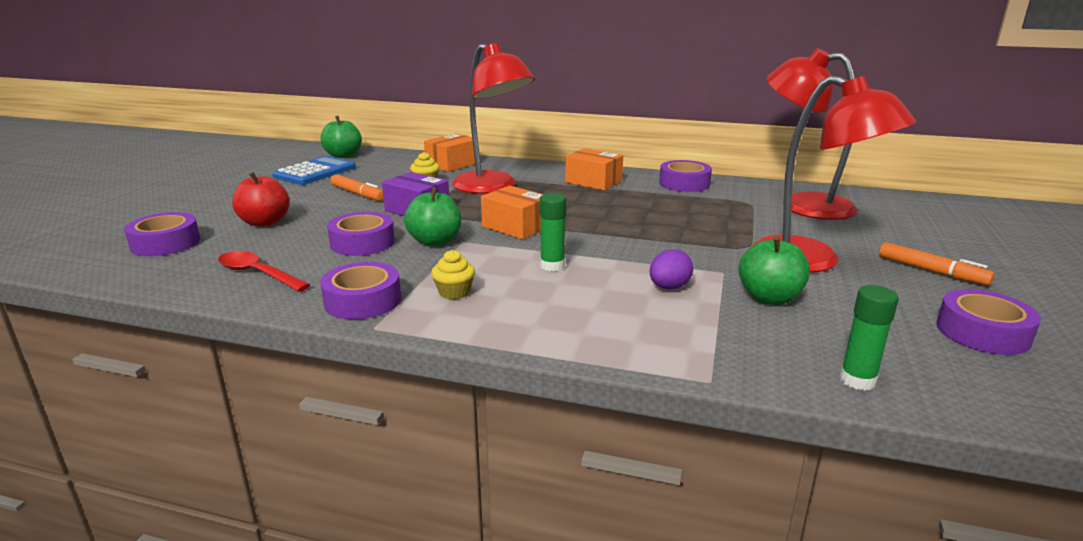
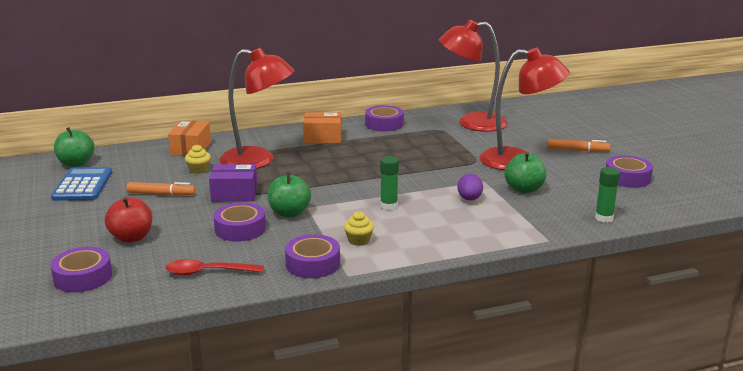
camera: 35 degrees left, 0 degrees up
(516, 227) = (325, 187): orange box -> none

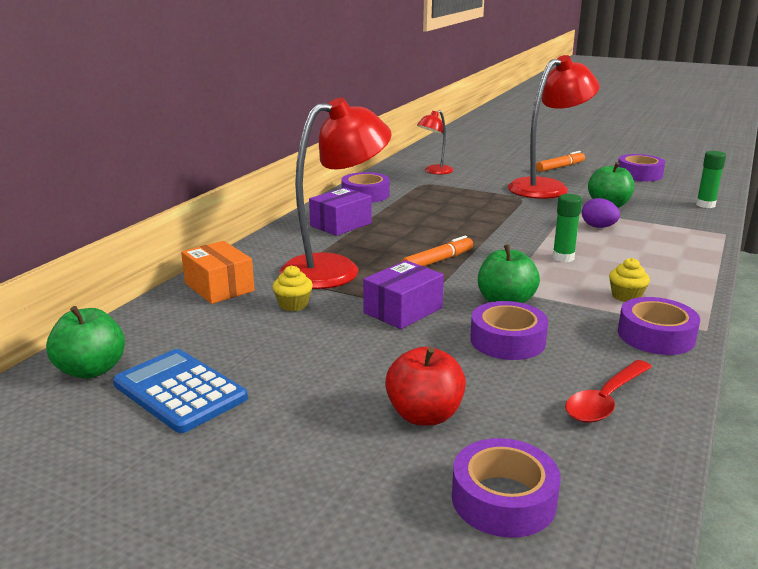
camera: 45 degrees left, 0 degrees up
(161, 194) = (321, 349): orange marker -> orange marker (438, 261)
(322, 138) = (341, 224): orange box -> purple box
(471, 123) = (434, 171): red lamp -> red lamp, size x0.52

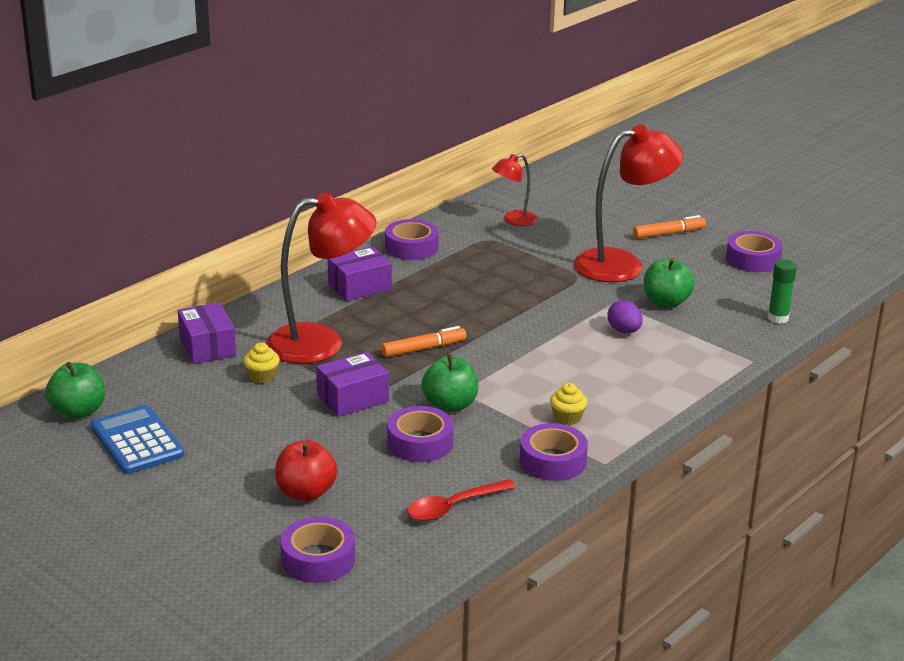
camera: 15 degrees right, 5 degrees up
(219, 287) = (207, 347): orange box -> purple box
(563, 258) = (549, 364): green glue stick -> none

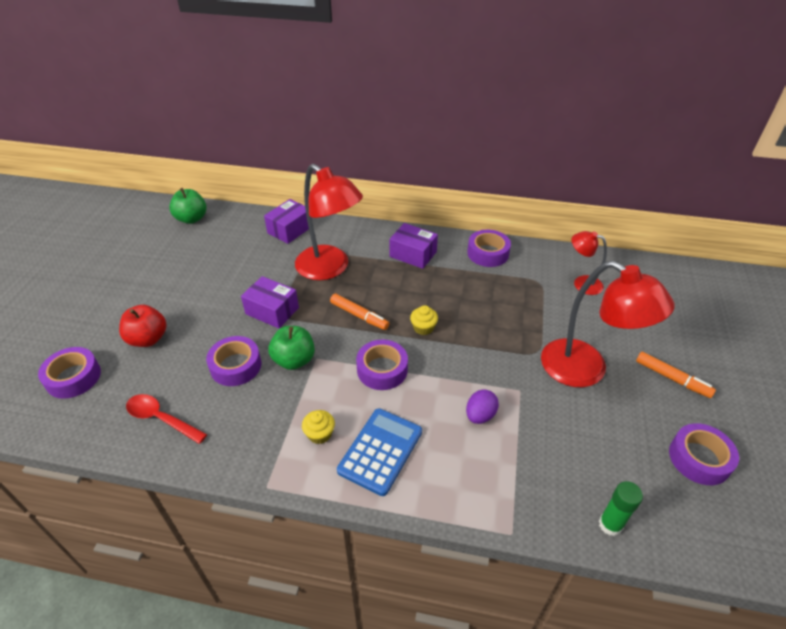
camera: 60 degrees right, 15 degrees up
(137, 441) = (172, 250): blue calculator -> blue calculator (380, 451)
(262, 376) = (272, 263): yellow cupcake -> yellow cupcake (423, 328)
(552, 461) = (251, 451): purple tape -> purple tape (382, 369)
(666, 302) = (553, 424): green apple -> none

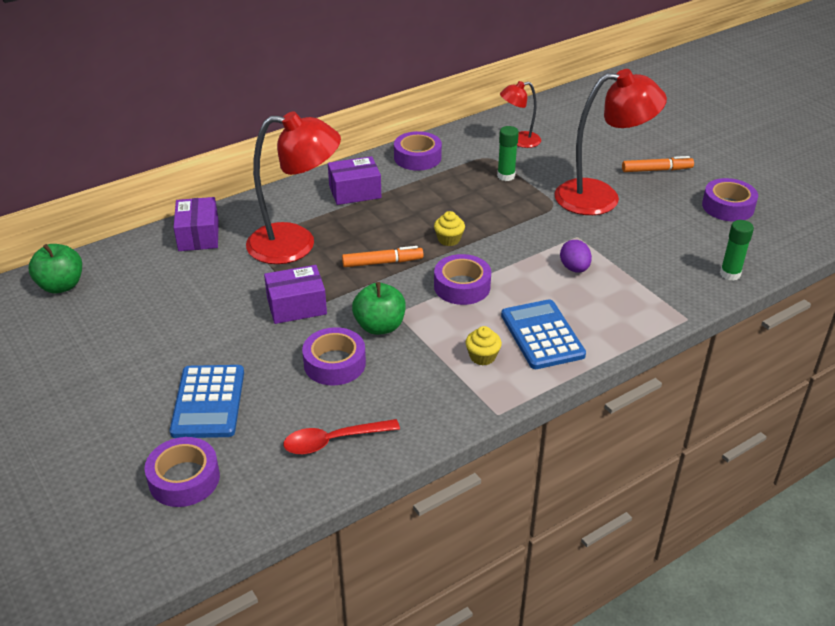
camera: 45 degrees left, 5 degrees down
(148, 339) = (208, 402): red apple -> blue calculator
(532, 305) = (506, 176): none -> green glue stick

